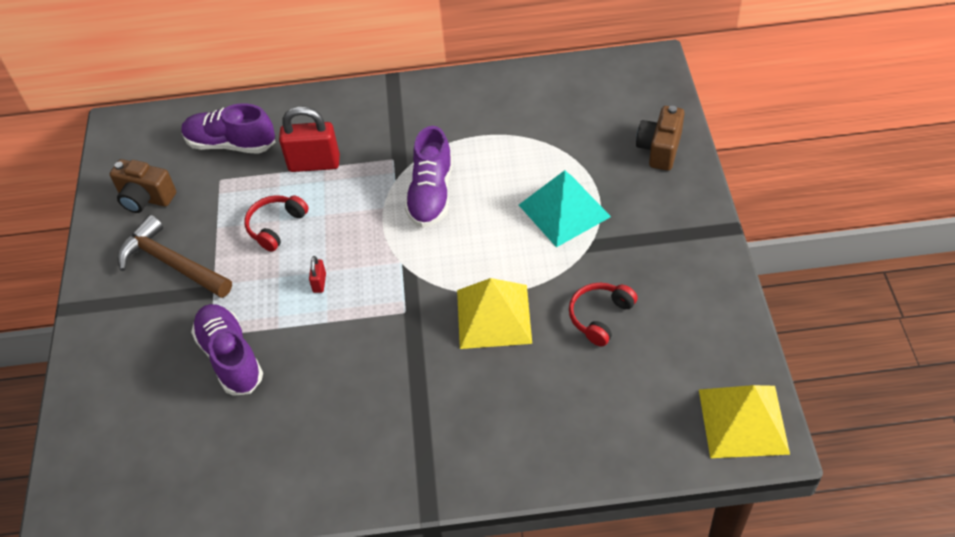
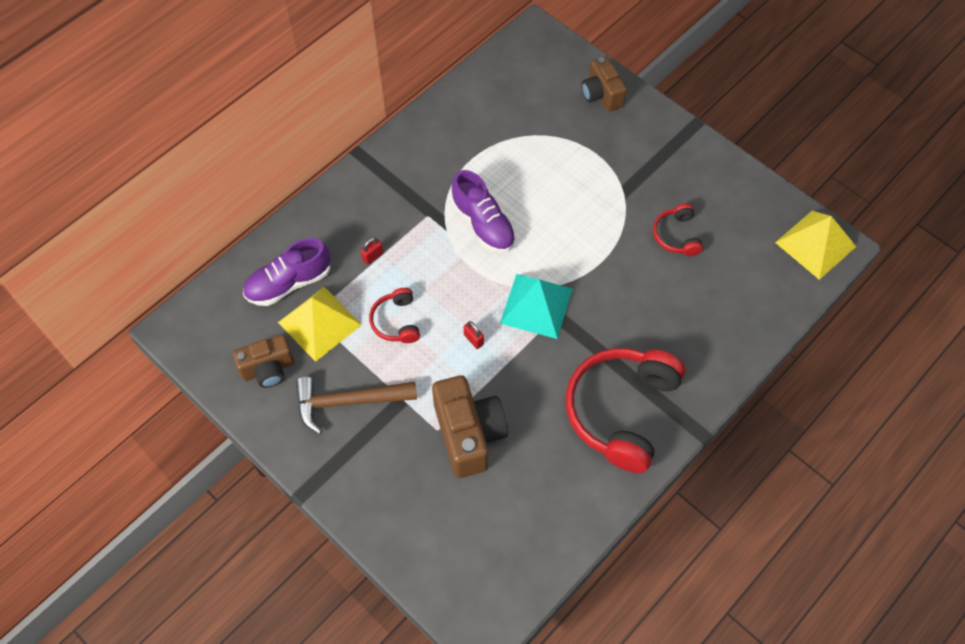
camera: 45 degrees left, 10 degrees up
(230, 357) = (469, 434): purple shoe -> brown camera
(314, 164) = (372, 256): red padlock -> red padlock, size x0.45
(377, 435) = (621, 411): none -> red headphones
(494, 316) = (612, 281): yellow pyramid -> yellow pyramid (320, 323)
(564, 210) = (583, 178): turquoise pyramid -> turquoise pyramid (536, 306)

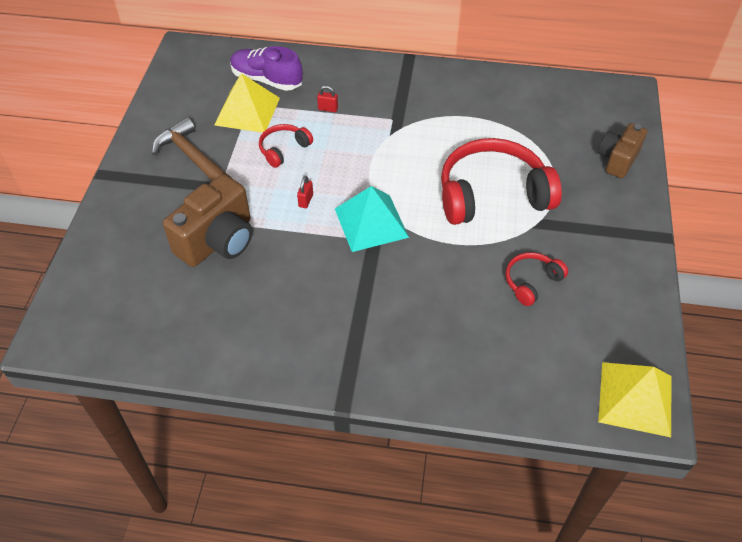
camera: 55 degrees right, 10 degrees down
(268, 369) = (188, 106): brown camera -> none
(483, 224) = (416, 153): purple shoe -> none
(621, 411) = (318, 331): red headphones -> red headphones (492, 194)

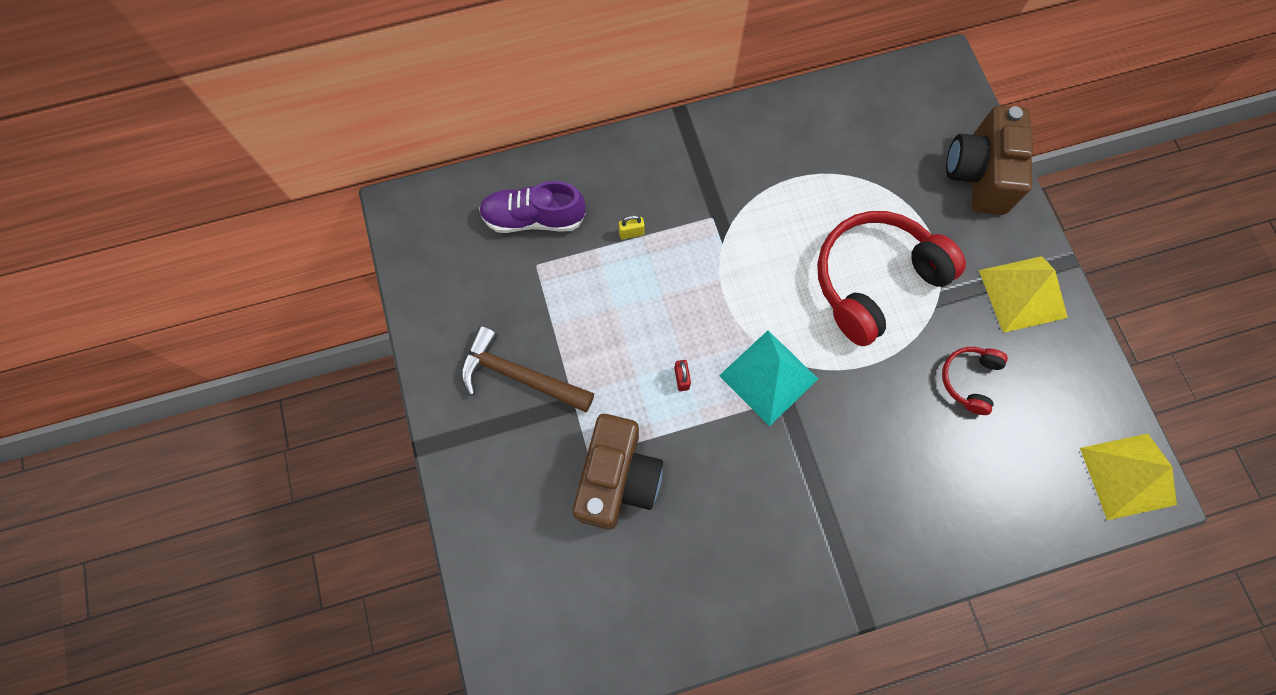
camera: 25 degrees left, 20 degrees up
(247, 111) = (539, 277): yellow pyramid -> yellow pyramid (1022, 293)
(283, 149) = (615, 316): red headphones -> none
(328, 109) = (631, 233): red padlock -> yellow padlock
(617, 160) = (978, 174): brown camera -> brown camera, size x1.56

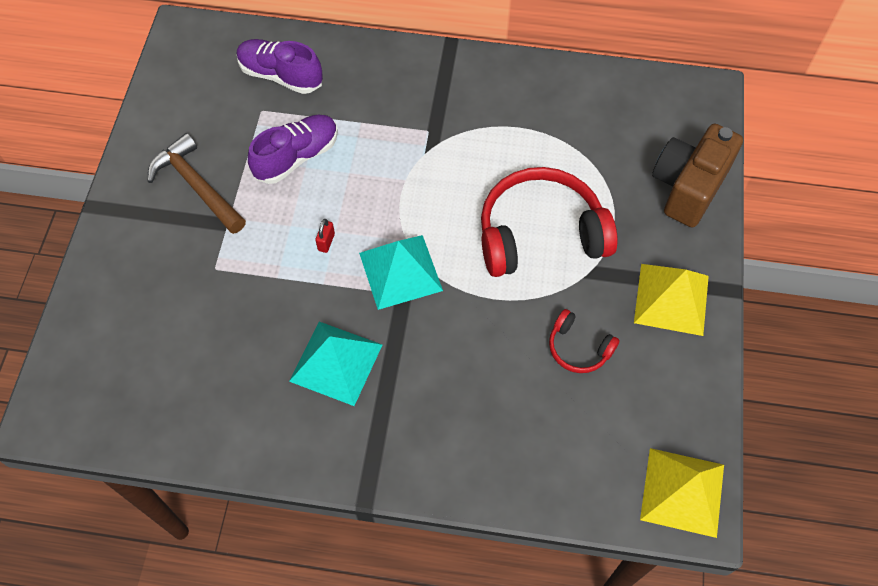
camera: 25 degrees right, 10 degrees down
(601, 300) = (297, 157): none -> purple shoe
(617, 479) = (227, 295): brown camera -> none
(631, 233) = (353, 116): yellow padlock -> none
(761, 498) = (336, 362): none -> turquoise pyramid
(969, 380) = (578, 348): red headphones -> red headphones turned 105 degrees counterclockwise

